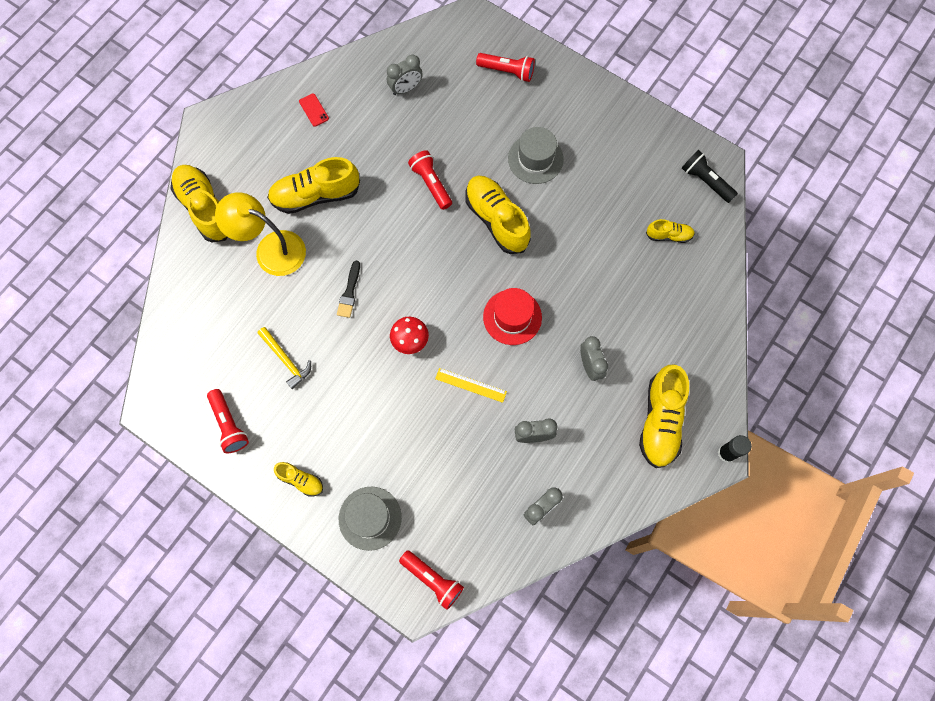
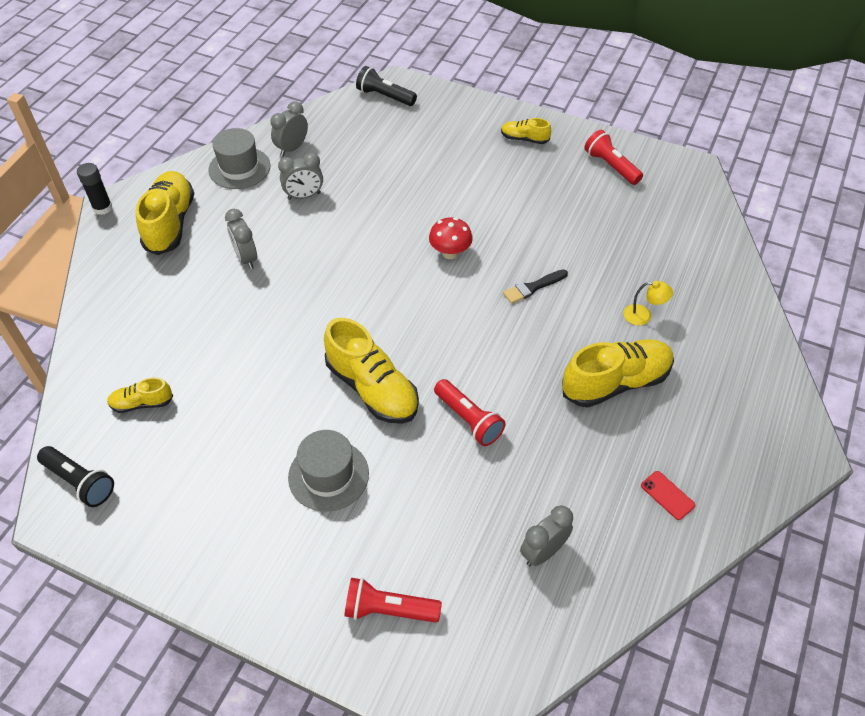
camera: 170 degrees right, 20 degrees down
(205, 208) = (745, 347): yellow shoe -> none
(271, 249) = (643, 316): yellow lamp -> yellow lamp, size x0.45
(286, 360) = (577, 220): yellow hammer -> none
(349, 292) = (533, 287): black brush -> black brush turned 120 degrees counterclockwise
(370, 518) = (451, 124): grey hat -> grey hat (239, 168)
(433, 580) = (384, 96): red flashlight -> black flashlight
(470, 385) = (375, 225): yellow ruler -> none
(512, 317) = (338, 290): red hat -> none

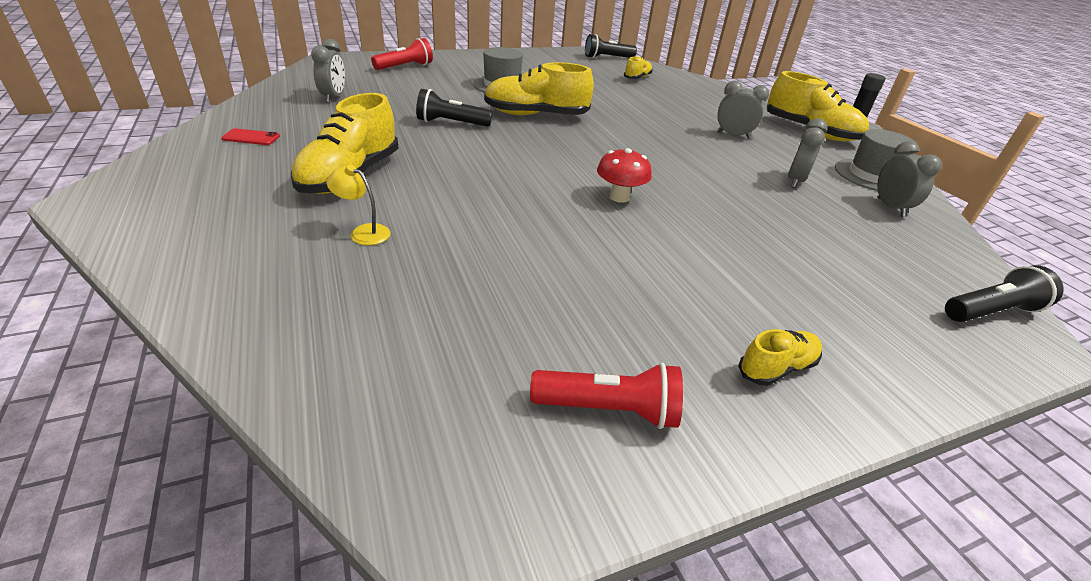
camera: 130 degrees right, 15 degrees down
(469, 420) = (451, 123): red flashlight -> black flashlight
(533, 287) = (508, 206): black brush -> none
(643, 316) = (363, 232): yellow lamp -> yellow lamp turned 60 degrees clockwise

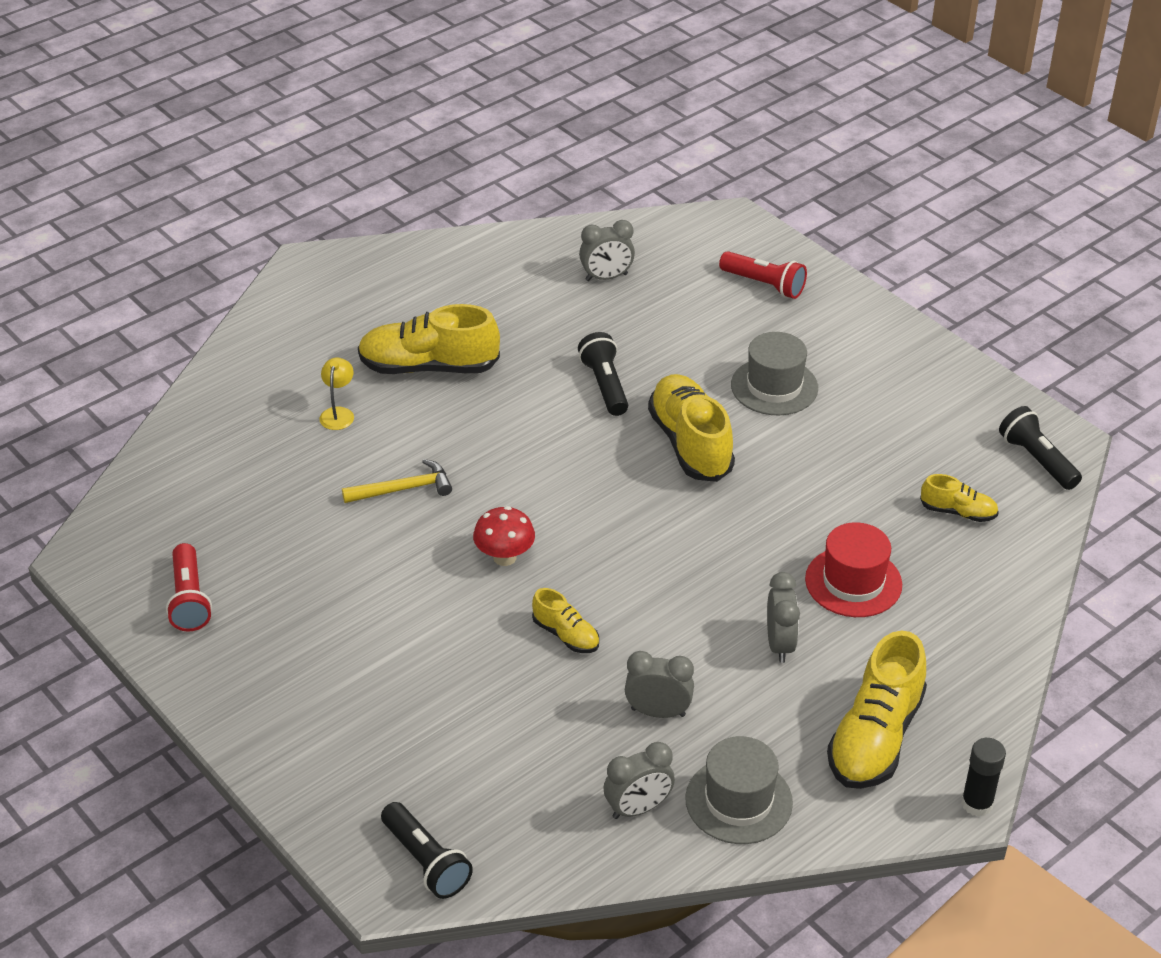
camera: 75 degrees right, 5 degrees up
(251, 137) = (463, 277): red phone -> none
(505, 221) = (404, 489): none -> yellow hammer
(683, 108) = (853, 582): none -> red hat
(776, 368) = (268, 689): yellow shoe -> yellow shoe (566, 635)

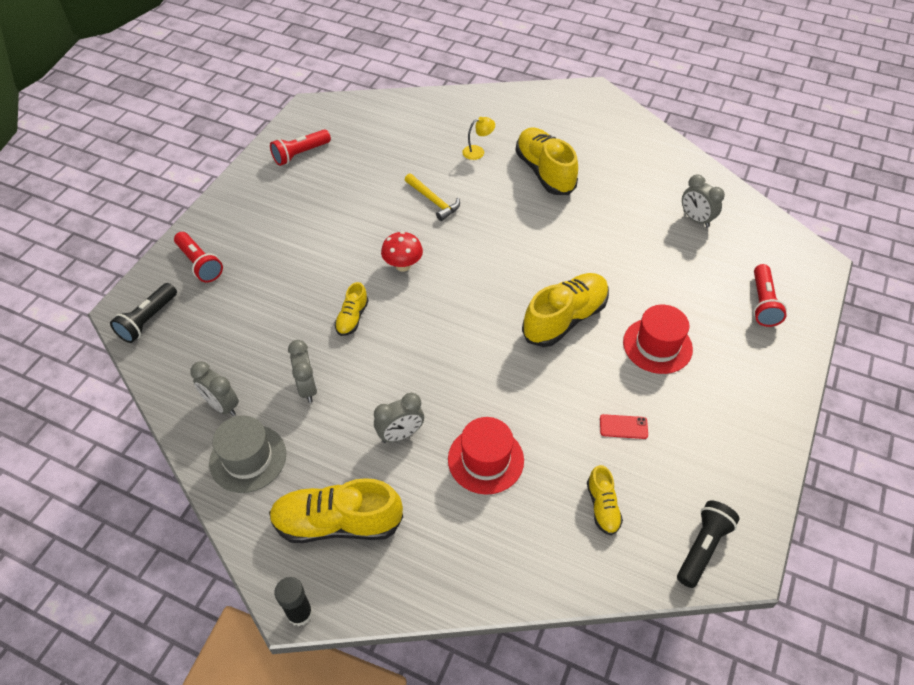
camera: 65 degrees right, 10 degrees up
(349, 775) = (200, 264): none -> red flashlight
(605, 385) = (589, 256): black flashlight -> none
(774, 386) = (657, 345): grey hat -> red hat
(867, 457) = (623, 427): none -> red phone

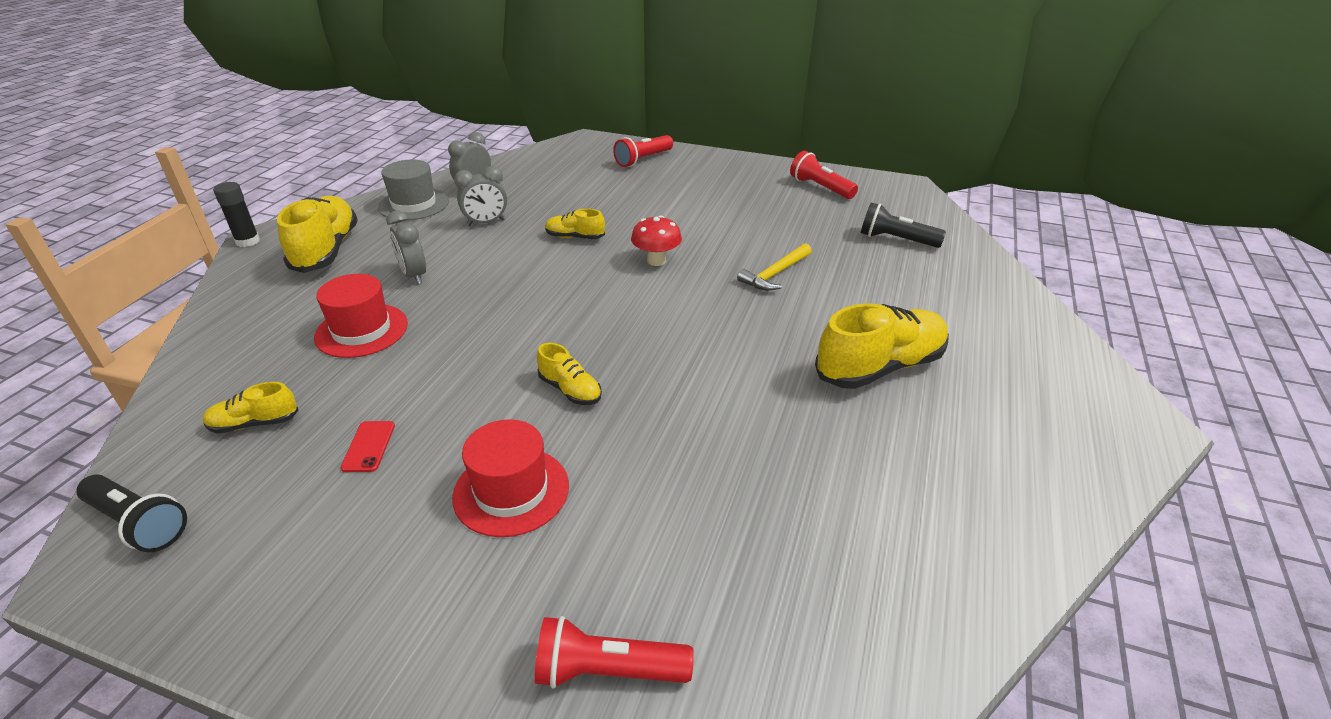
camera: 85 degrees right, 15 degrees down
(148, 320) = (574, 148): black flashlight -> black flashlight (895, 240)
(478, 151) = (893, 303): yellow lamp -> none
(565, 319) = (570, 390): yellow shoe -> yellow shoe, size x0.51
(696, 219) = (833, 568): grey clock -> none

